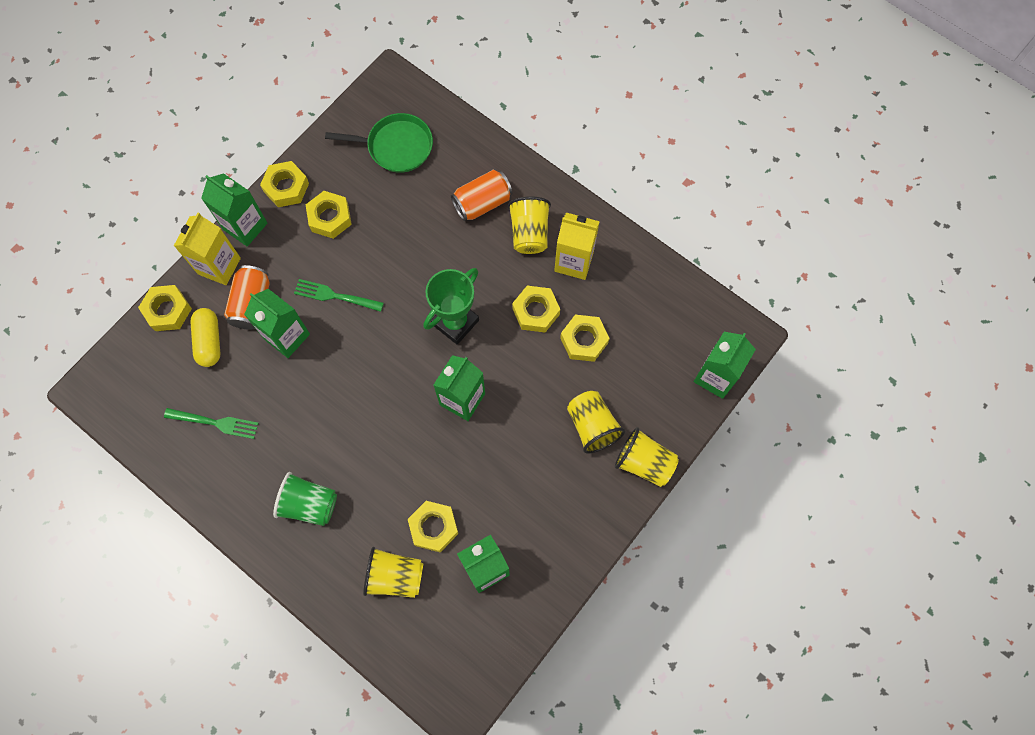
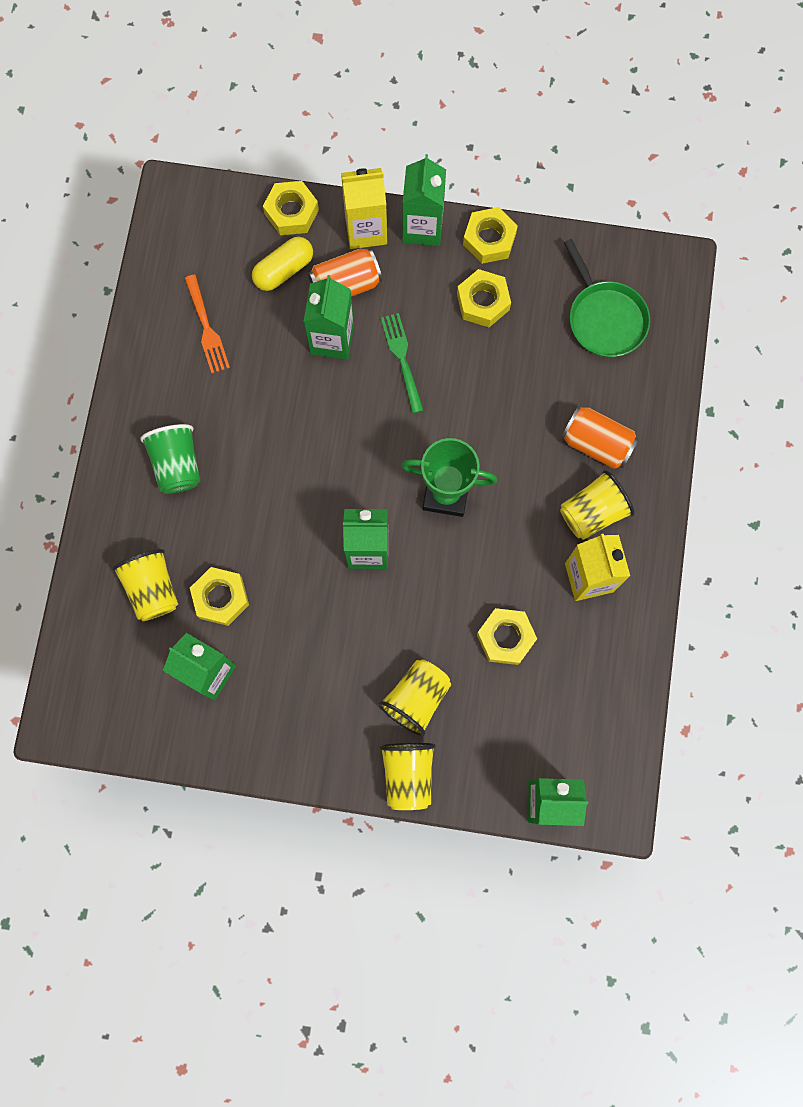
camera: 60 degrees right, 5 degrees up
(214, 423) = (206, 327): green fork -> orange fork
(535, 311) = (507, 569): yellow nut -> none

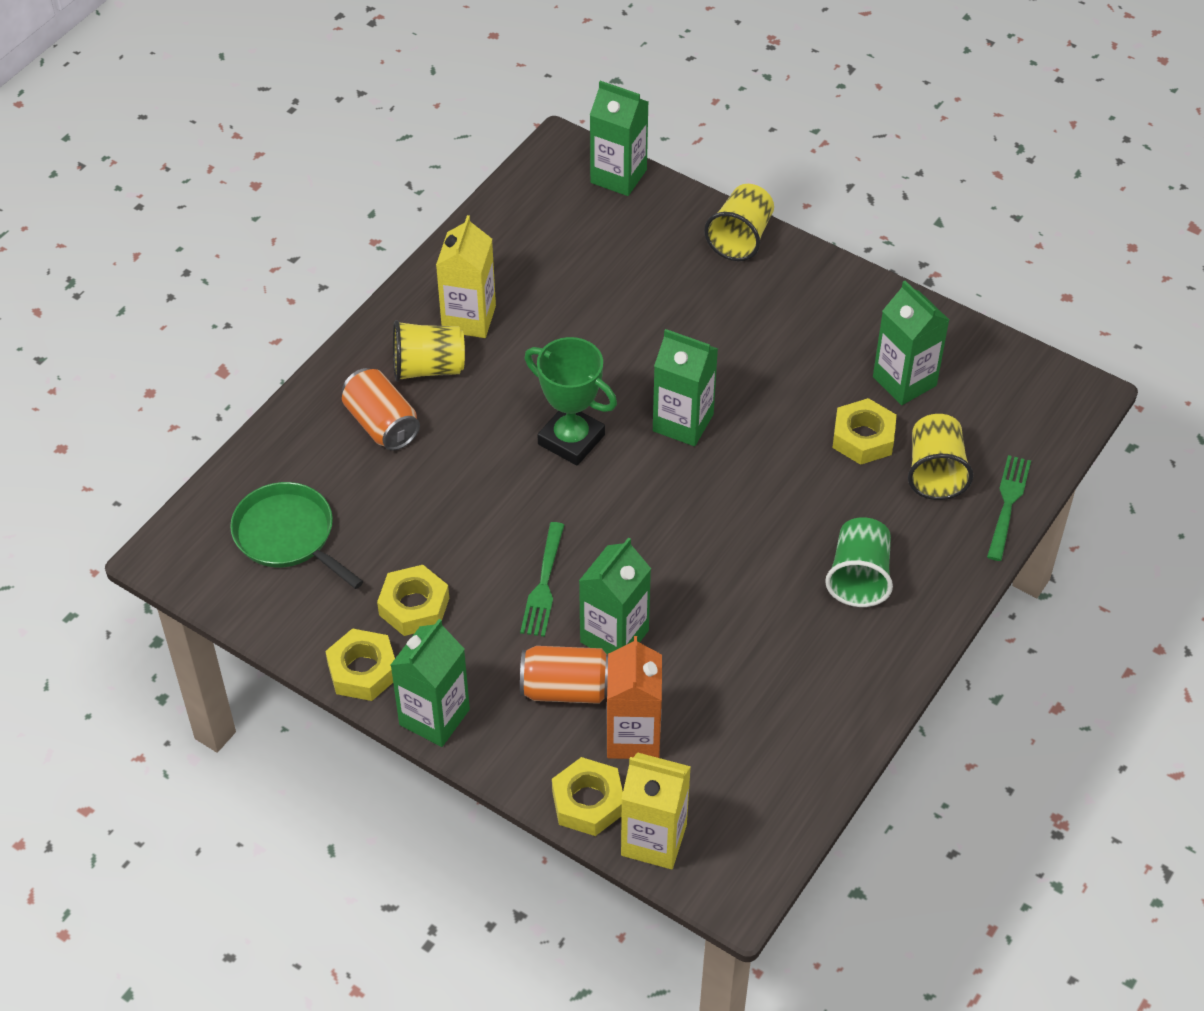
camera: 155 degrees left, 25 degrees down
(86, 582) = (1008, 504): none -> green fork
(206, 327) = (761, 709): orange fork -> none
(284, 270) = (633, 736): yellow capsule -> orange carton
(366, 230) = (506, 742): yellow carton -> yellow carton (654, 840)
(416, 698) = (700, 288): yellow cup -> none
(505, 638) = (583, 302): yellow nut -> none
(605, 318) = (288, 535): green pan -> green pan turned 45 degrees counterclockwise

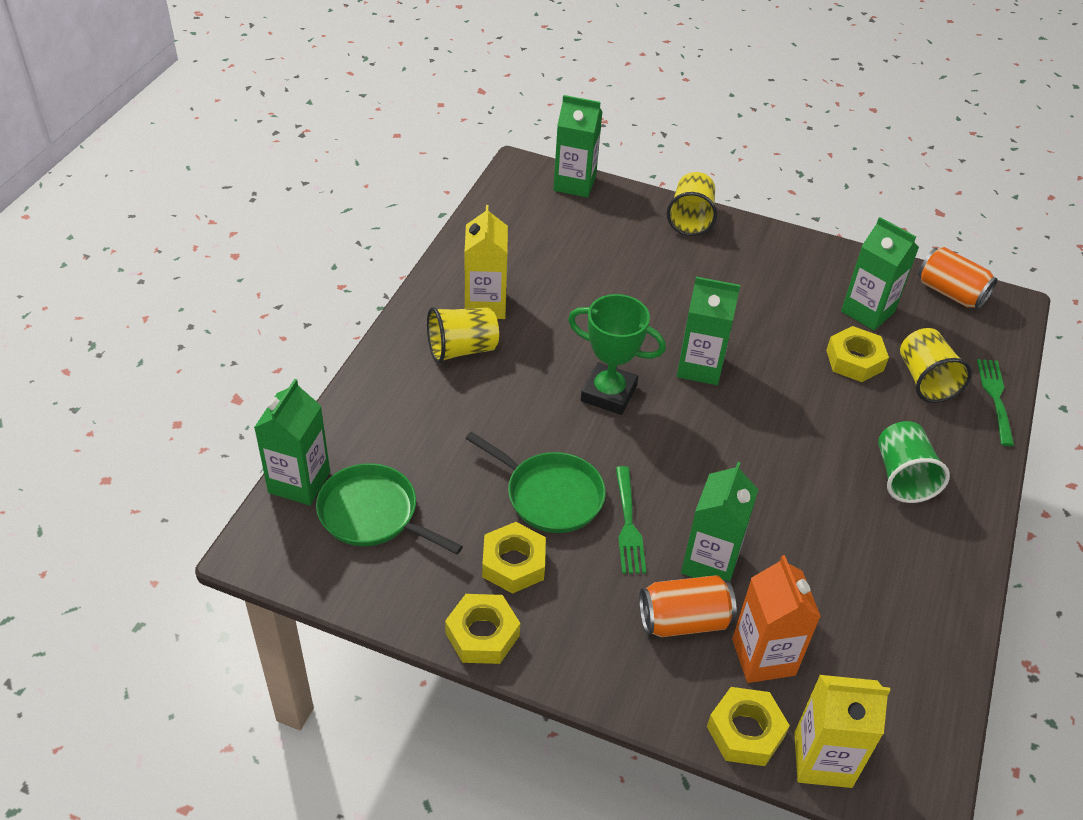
camera: 15 degrees left, 5 degrees down
(382, 424) = (434, 402): orange can -> orange can (950, 293)
(434, 717) = (567, 670): green carton -> green carton (299, 482)
(473, 542) = (550, 495): none -> green pan

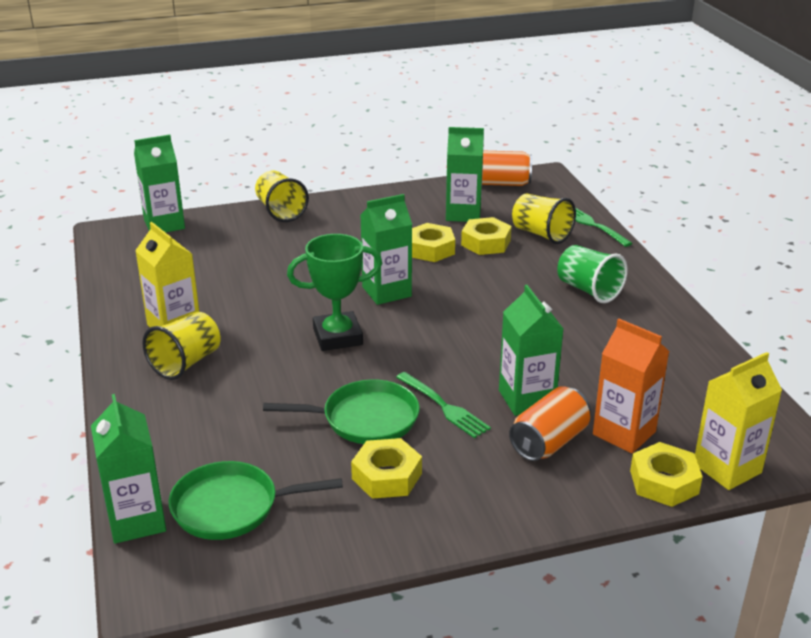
camera: 35 degrees left, 15 degrees down
(482, 634) = (415, 535): yellow nut -> yellow nut (430, 249)

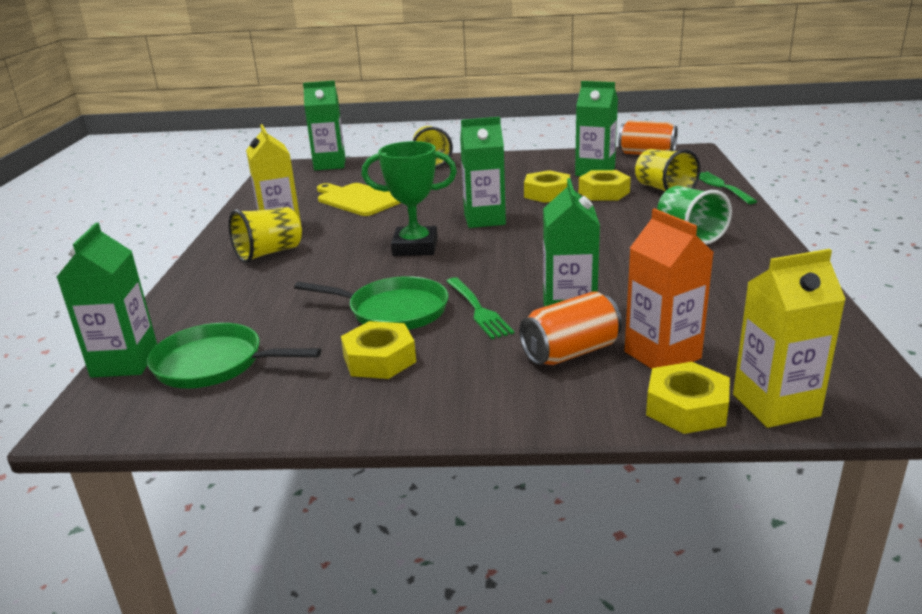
camera: 20 degrees right, 5 degrees down
(233, 276) = (358, 199): none -> yellow cutting board

